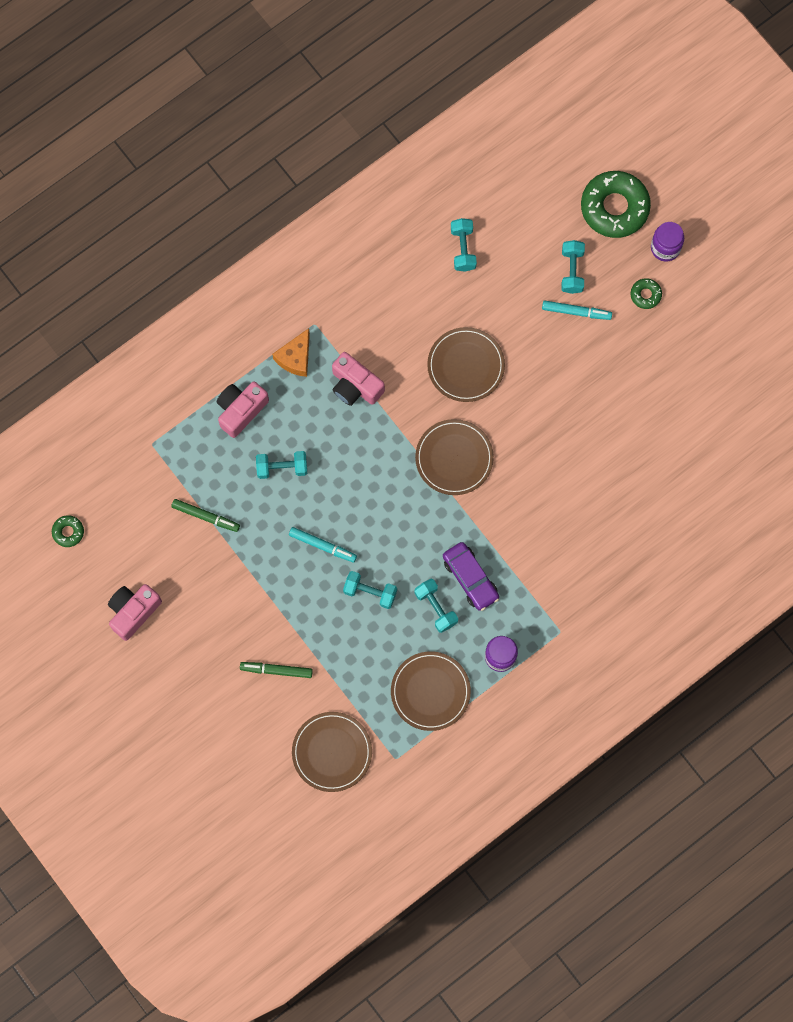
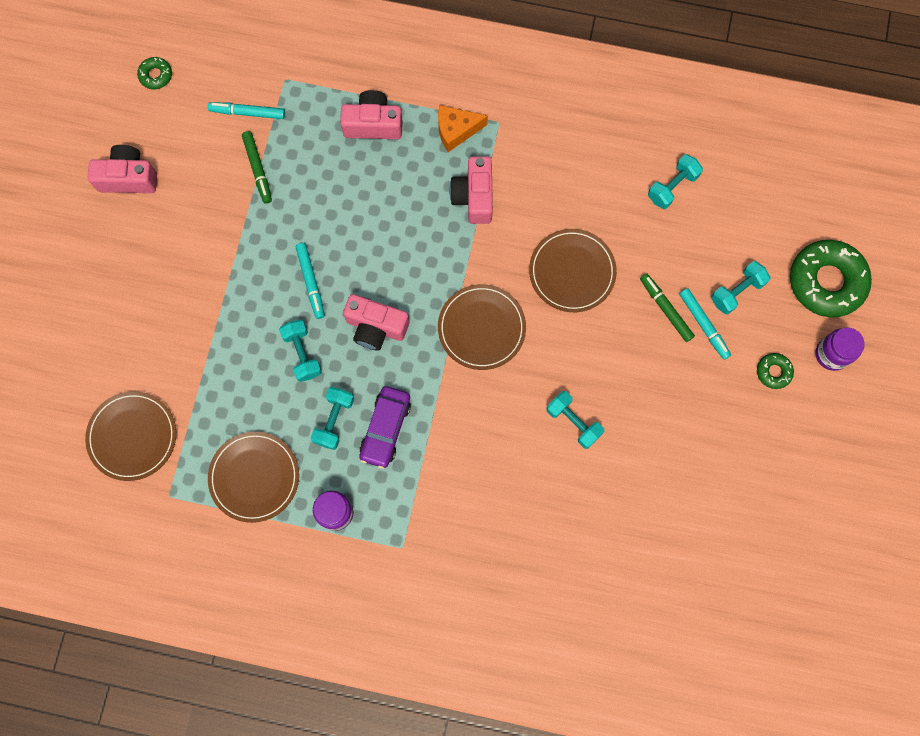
camera: 50 degrees right, 0 degrees up
(155, 490) = (247, 113): none -> turquoise marker
(276, 670) = (169, 332): green marker -> green marker (665, 309)
(282, 467) = (351, 195): turquoise dumbbell -> turquoise dumbbell (573, 422)
(393, 528) = (376, 327): none -> pink camera

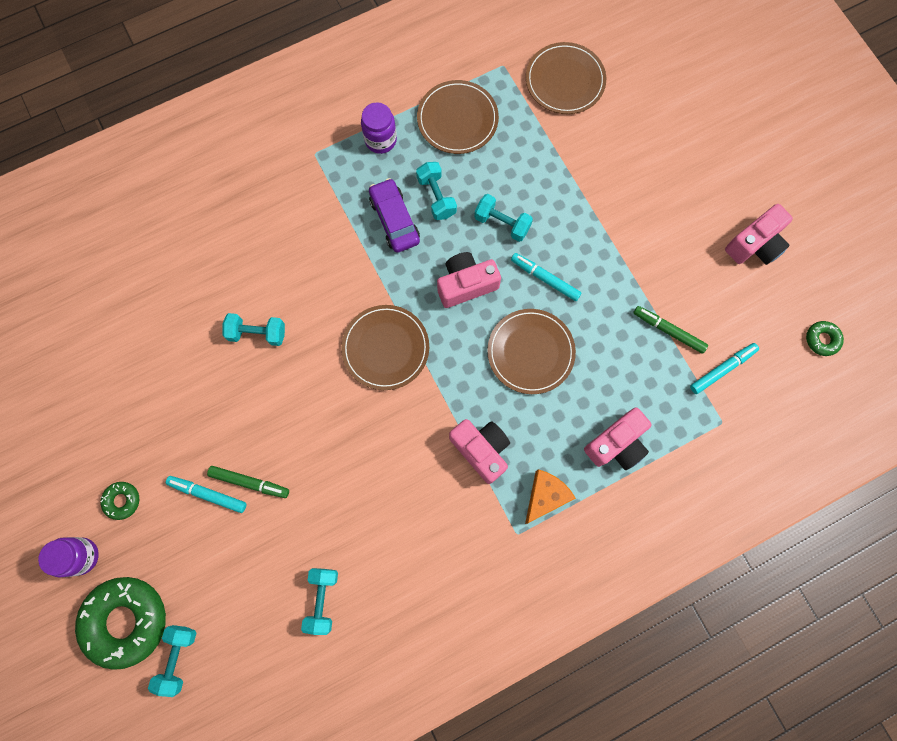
camera: 140 degrees right, 0 degrees up
(572, 272) = (350, 451): brown plate -> brown plate (530, 352)
(737, 292) = (199, 547): turquoise dumbbell -> turquoise dumbbell (178, 657)

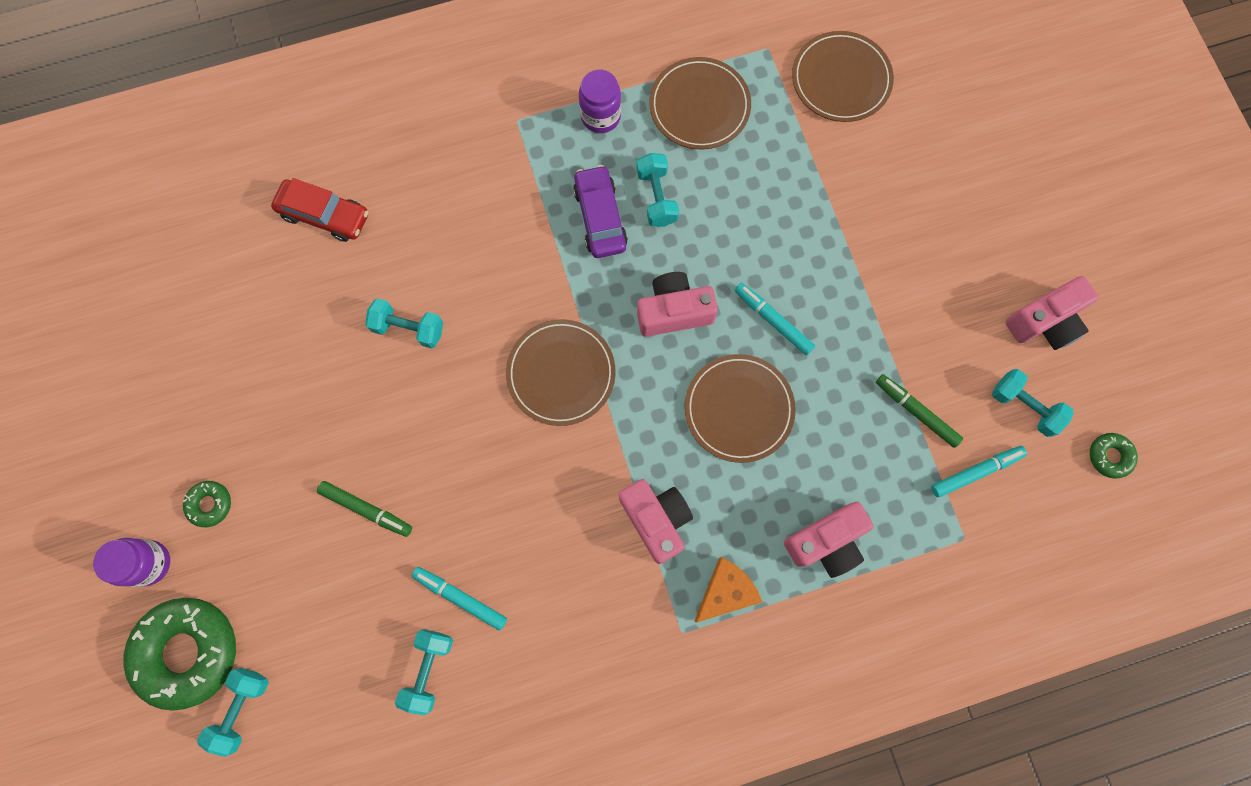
camera: 10 degrees right, 0 degrees up
(173, 254) = (325, 215): none -> red car
(208, 494) = (314, 515): turquoise marker -> turquoise marker (460, 598)
(502, 223) = (732, 243): turquoise dumbbell -> turquoise dumbbell (1024, 406)

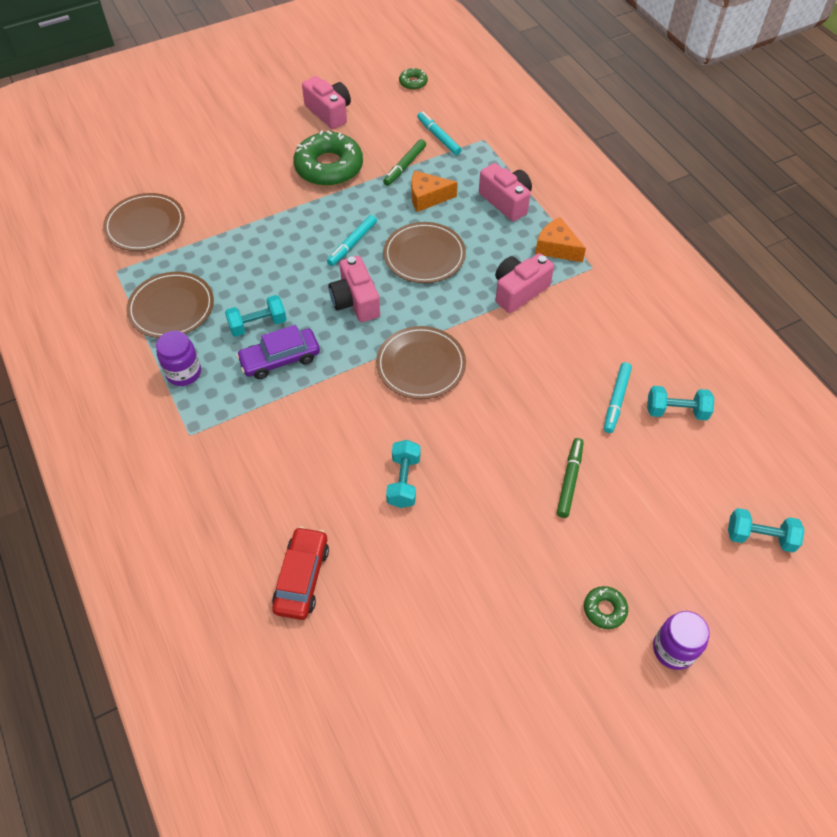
camera: 100 degrees left, 20 degrees down
(188, 652) = (734, 593): green donut -> green donut (329, 167)
(848, 432) = (427, 197): none -> orange cheese
(1024, 406) = (389, 118): turquoise dumbbell -> none

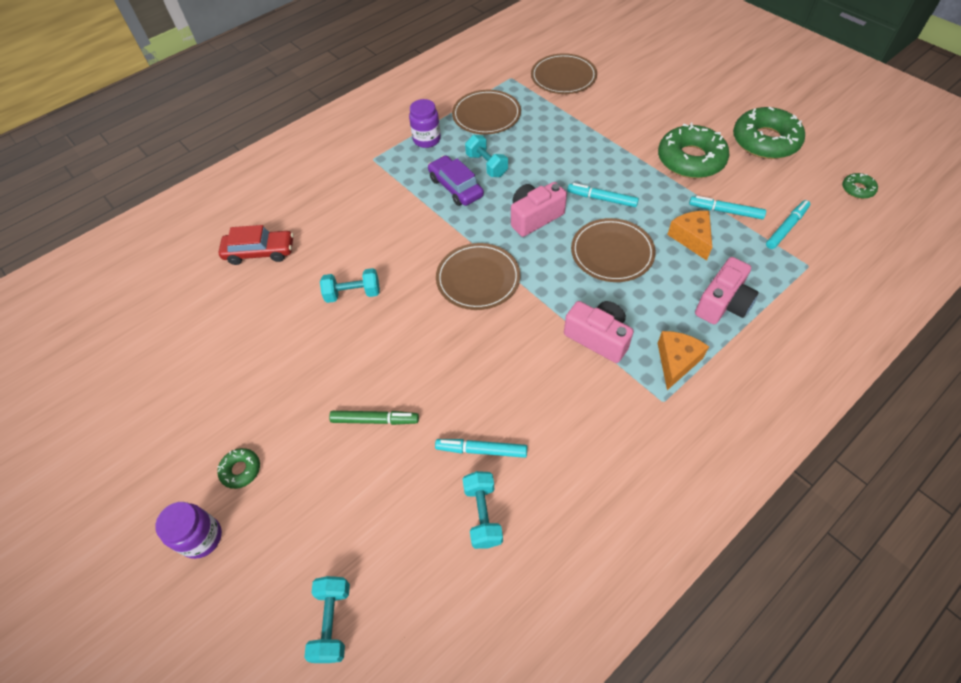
camera: 80 degrees right, 0 degrees up
(329, 112) = (765, 141): pink camera -> green donut
(405, 166) = (725, 211): green marker -> turquoise marker

